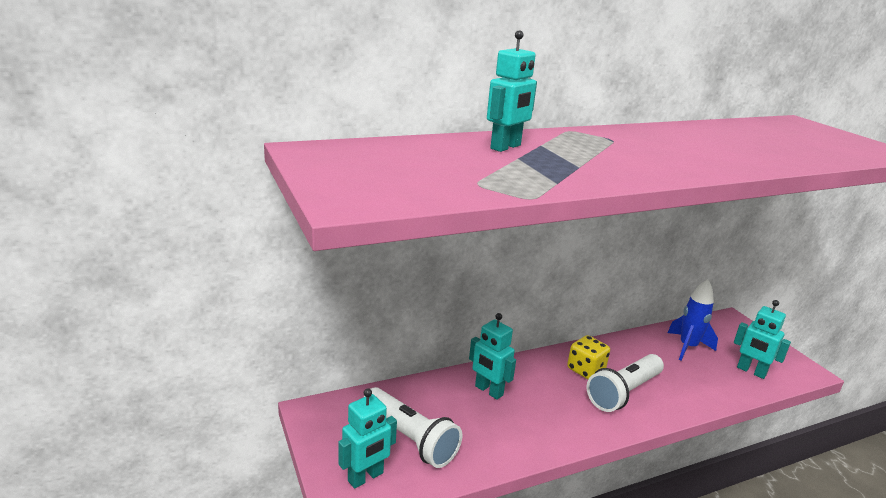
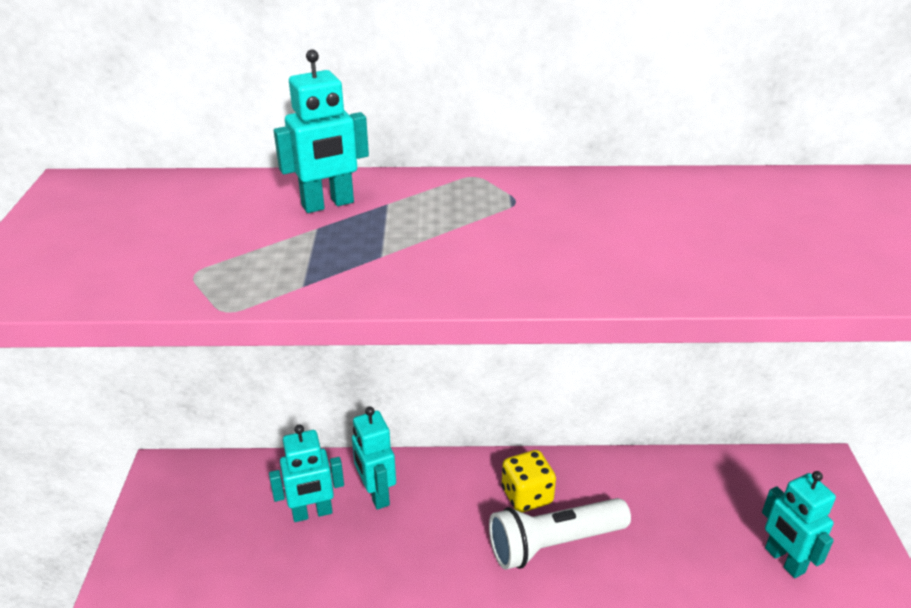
camera: 25 degrees right, 10 degrees up
(366, 477) = (157, 570): turquoise robot -> turquoise robot (312, 513)
(410, 438) = (238, 535): white flashlight -> none
(687, 347) = (711, 496): blue rocket -> none

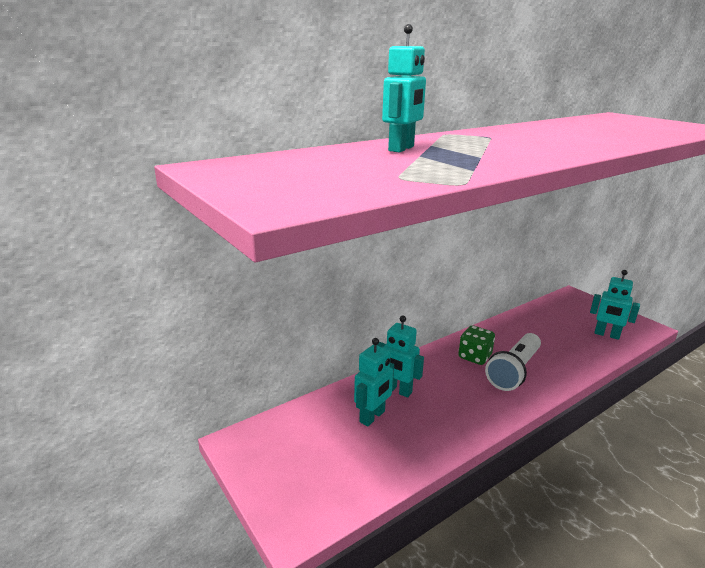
camera: 35 degrees left, 10 degrees down
(527, 496) = (474, 357): yellow dice -> green dice

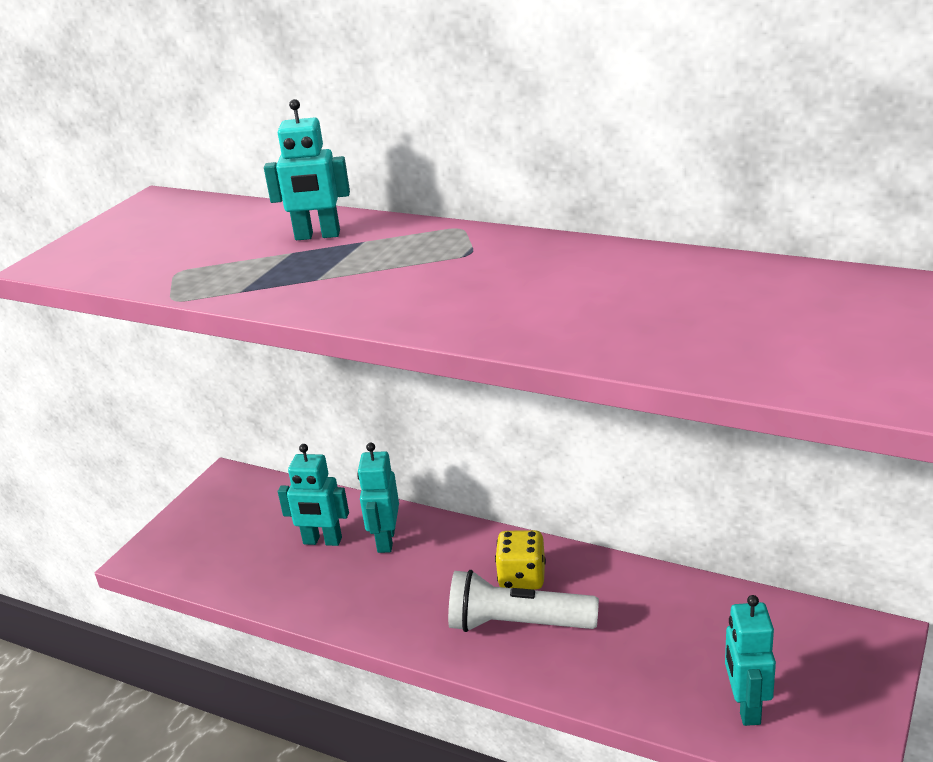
camera: 65 degrees right, 5 degrees up
(474, 357) = (522, 578): green dice -> yellow dice

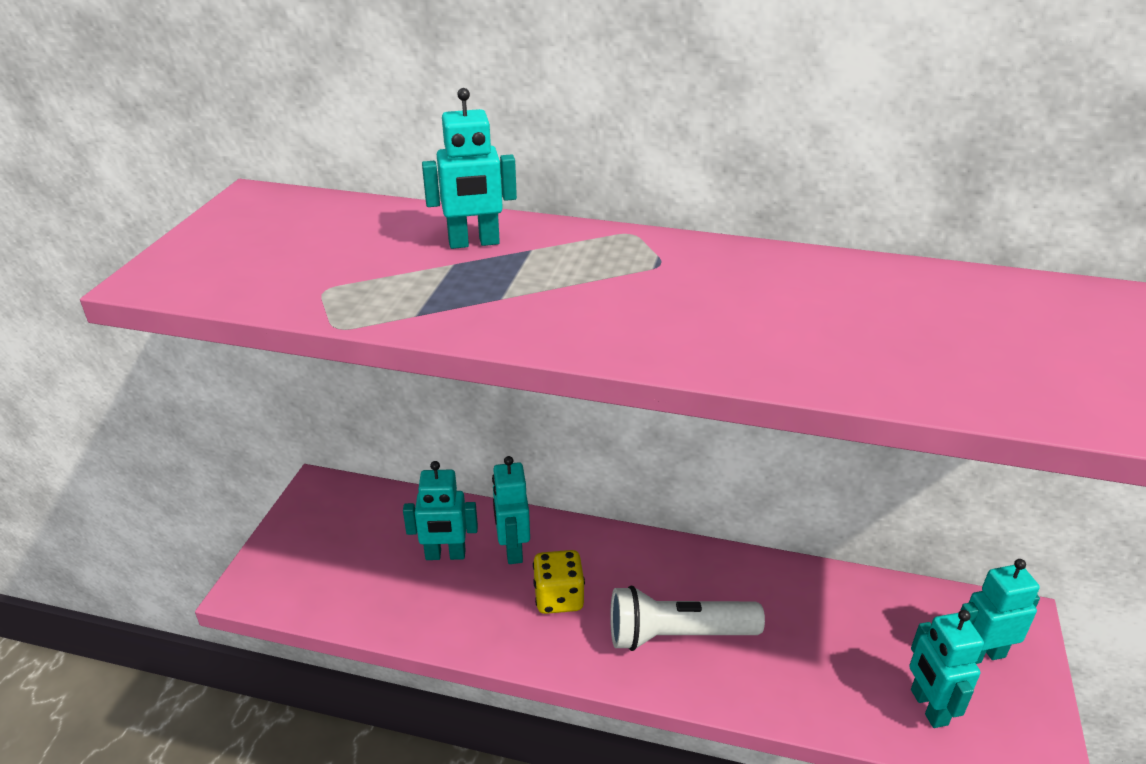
camera: 15 degrees left, 5 degrees up
(522, 578) = (665, 582): yellow dice -> yellow dice (558, 598)
(823, 666) = (981, 654): none -> turquoise robot

